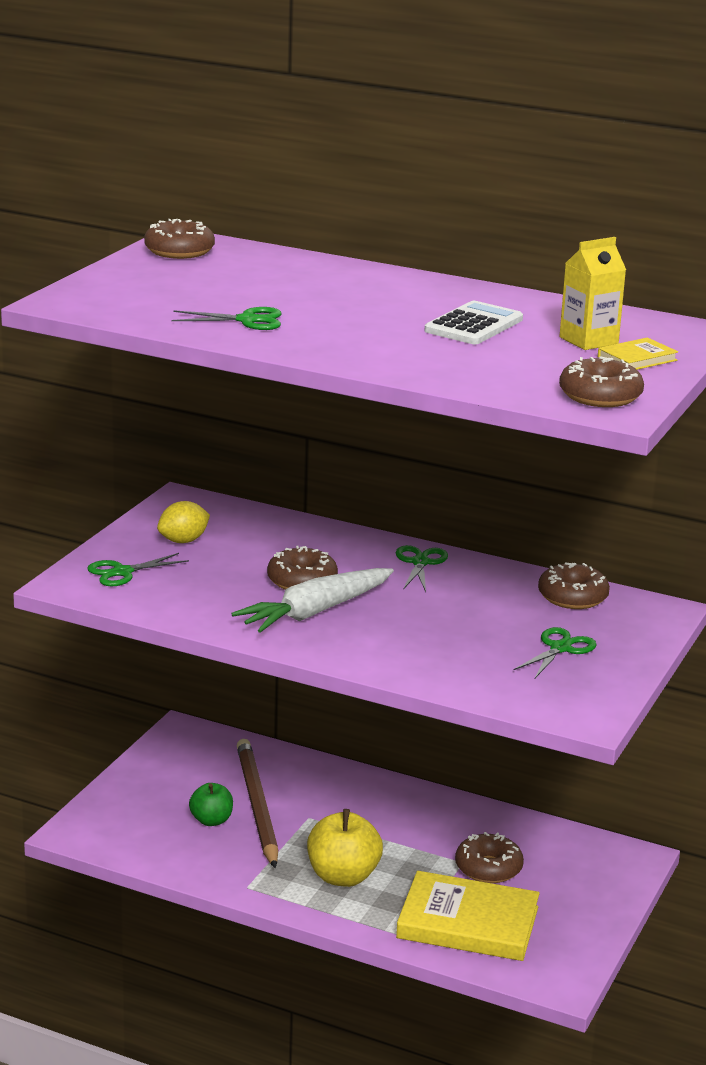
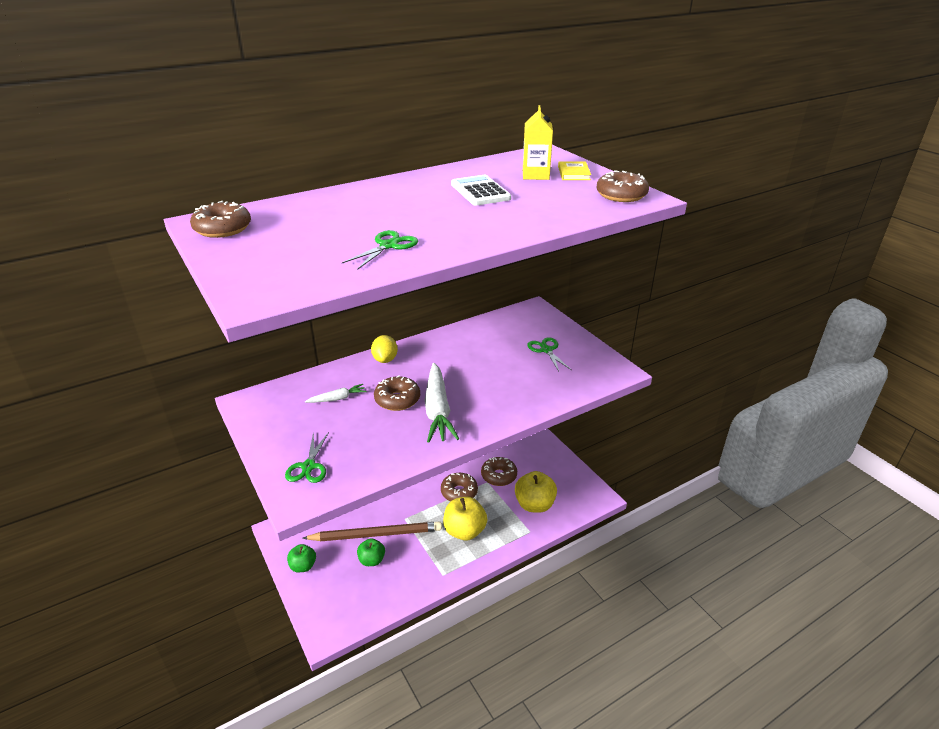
camera: 55 degrees left, 10 degrees up
(149, 774) = (303, 566): none -> green apple
(183, 541) = (298, 423): yellow lemon -> yellow lemon (385, 359)
(256, 546) = (337, 398): none -> white carrot
(256, 806) = (376, 534): brown pencil -> brown pencil turned 150 degrees clockwise
(420, 562) = (419, 352): green scissors -> none
(468, 923) = (534, 504): yellow book -> yellow apple
(572, 597) = (500, 325): brown donut -> brown donut (459, 492)

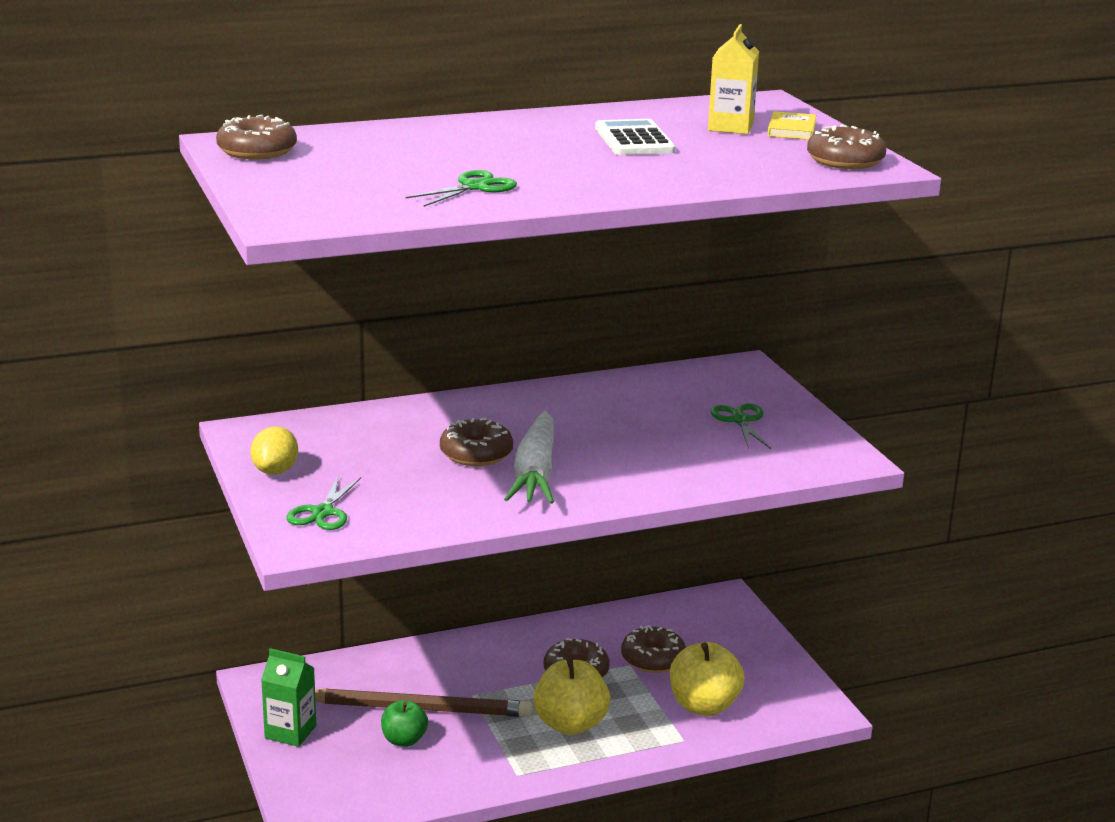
camera: 10 degrees right, 10 degrees down
(303, 566) = (290, 732): green apple -> green carton
(337, 398) = (384, 443): white carrot -> none
(385, 359) = (471, 404): yellow lemon -> yellow lemon (275, 471)

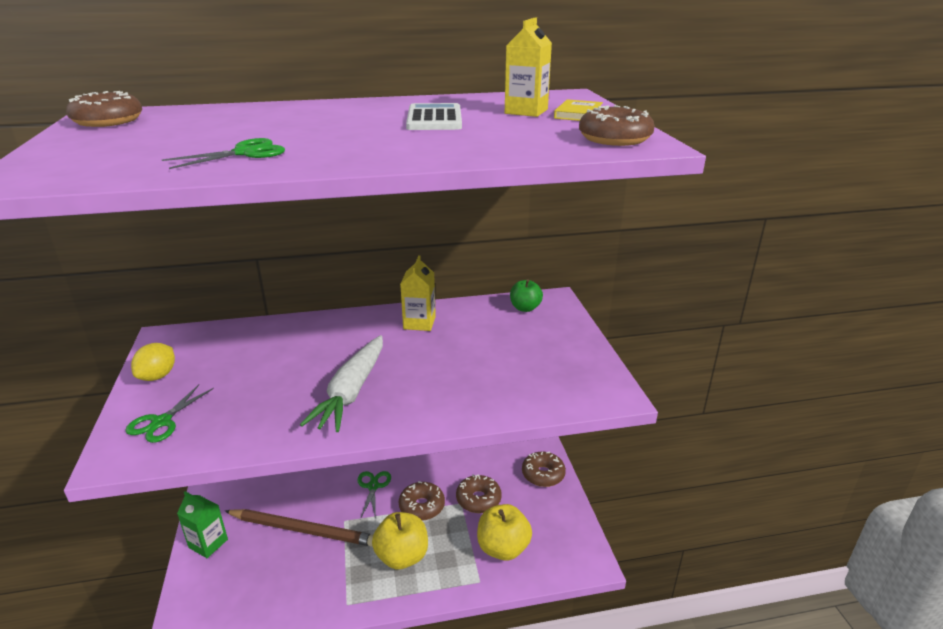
camera: 10 degrees right, 5 degrees up
(404, 740) = (280, 559): green apple -> green apple (525, 308)
(476, 454) = (317, 369): brown donut -> brown donut (543, 474)
(578, 399) = (419, 323): none -> yellow carton
(740, 420) = (534, 349): green scissors -> green scissors (373, 486)

